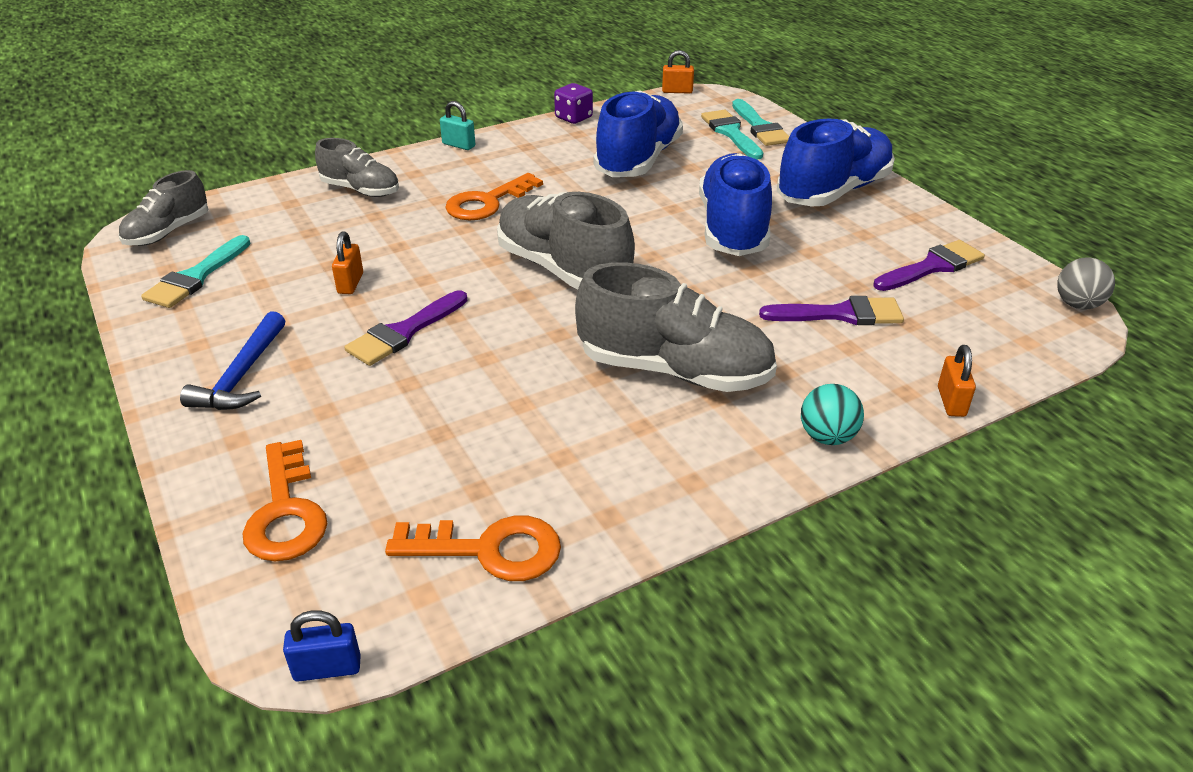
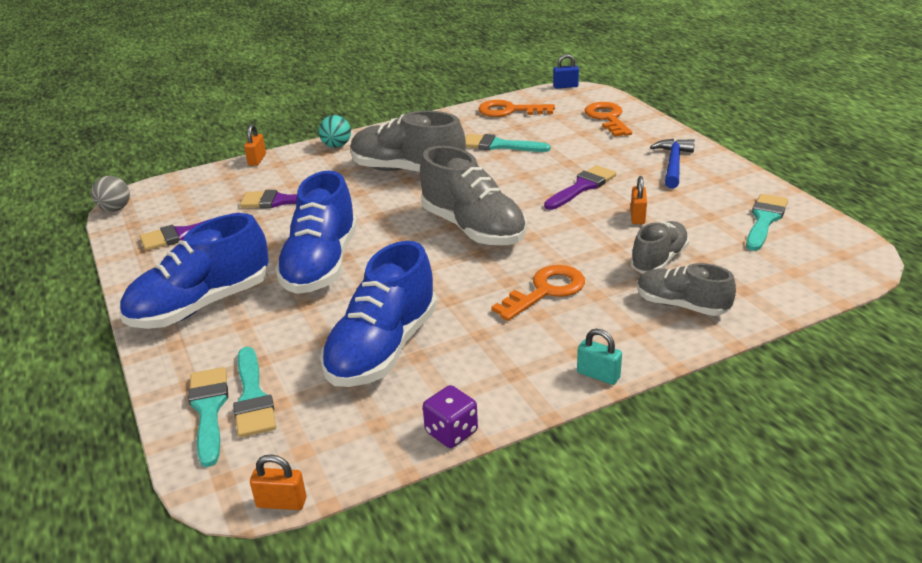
camera: 175 degrees left, 5 degrees down
(168, 232) = (832, 257): grey shoe -> grey shoe (659, 260)
(520, 429) = (499, 145): none -> turquoise brush

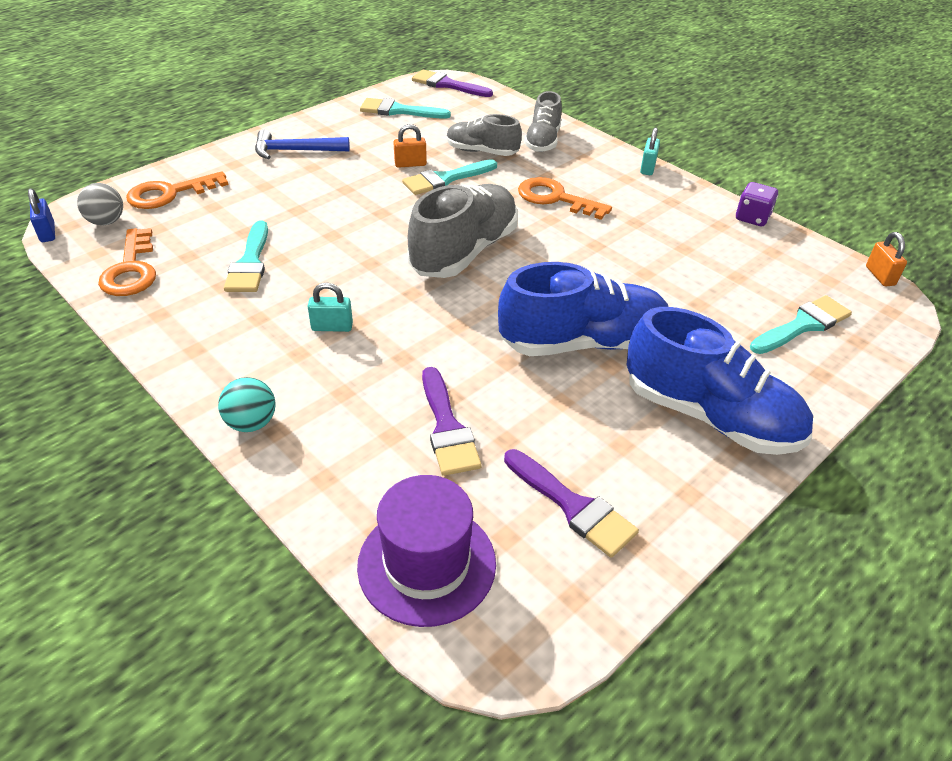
camera: 110 degrees left, 10 degrees up
(115, 209) = (538, 658): grey ball -> grey ball (106, 222)
(196, 186) = (427, 564): none -> purple hat
(209, 410) = (838, 346): turquoise brush -> turquoise brush (445, 179)
(257, 160) = (312, 513): orange padlock -> none
(383, 349) = (688, 268): blue shoe -> none
(407, 170) = (332, 327): grey shoe -> turquoise padlock
(582, 187) = (356, 196): purple brush -> purple brush (447, 85)

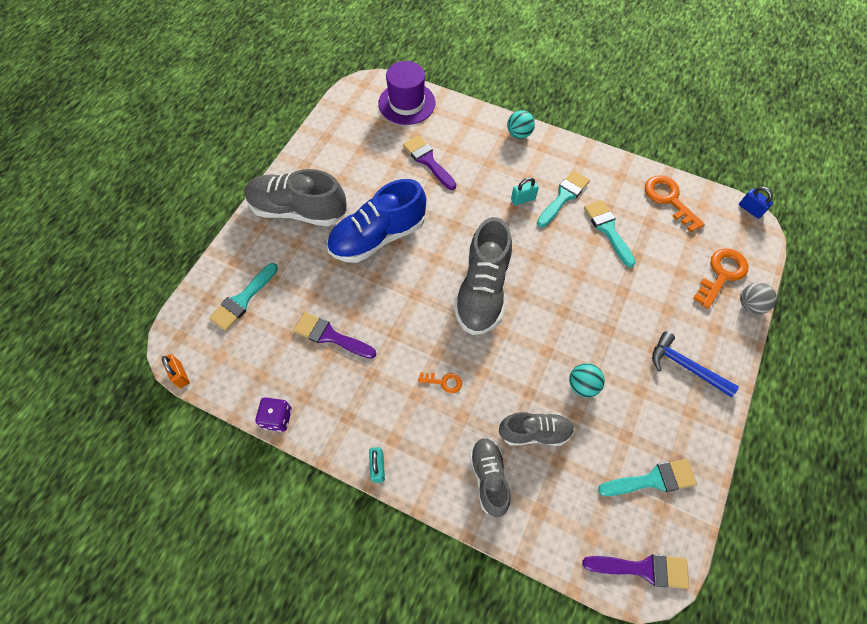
camera: 160 degrees right, 20 degrees up
(106, 222) = (729, 232): grey ball -> grey ball (750, 305)
(296, 151) = (685, 366): blue hammer -> blue hammer turned 120 degrees counterclockwise
(410, 164) = (582, 385): orange padlock -> turquoise ball
(445, 179) = (542, 374): turquoise brush -> turquoise brush (563, 197)
(555, 198) = (444, 382): orange key -> orange key, size x0.53
(573, 506) = (356, 143): purple brush -> purple brush (330, 336)
(710, 416) = (298, 210): blue shoe -> grey shoe

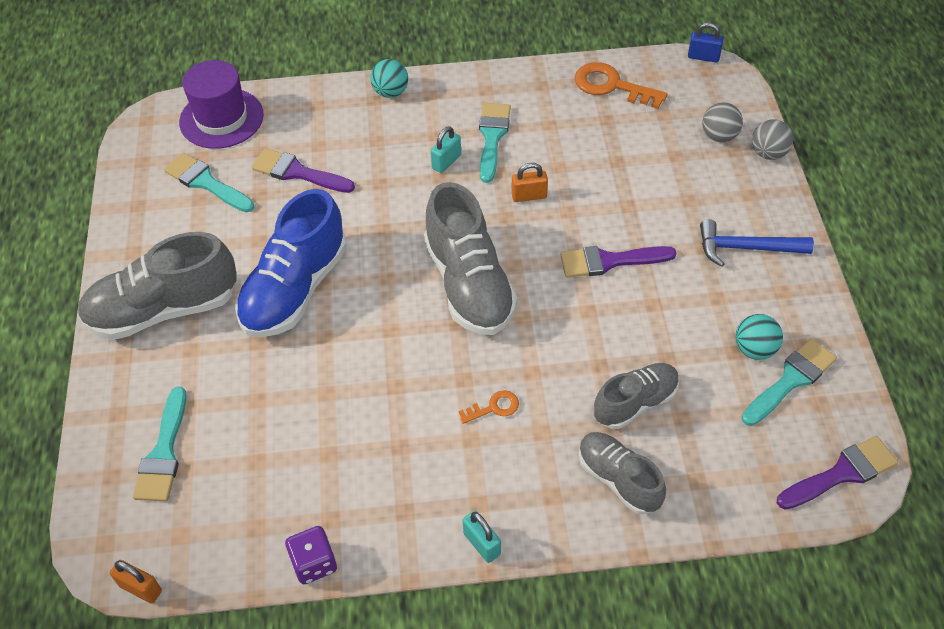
camera: 30 degrees left, 10 degrees down
(330, 336) = (315, 432): purple brush -> purple brush (609, 261)
(560, 250) = (529, 196): none -> orange padlock
(582, 385) = (653, 325): turquoise ball -> turquoise ball (754, 349)
(608, 230) = (567, 149): turquoise brush -> turquoise brush (206, 182)
(722, 274) = (719, 136): orange key -> grey ball

